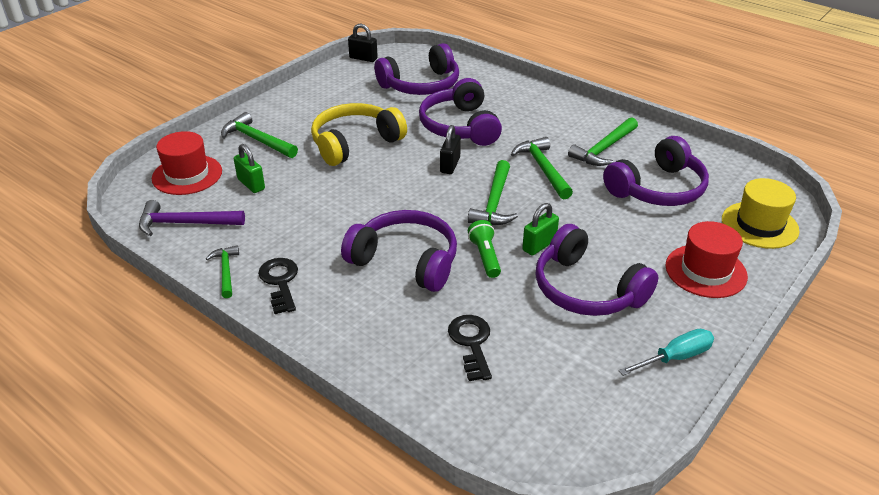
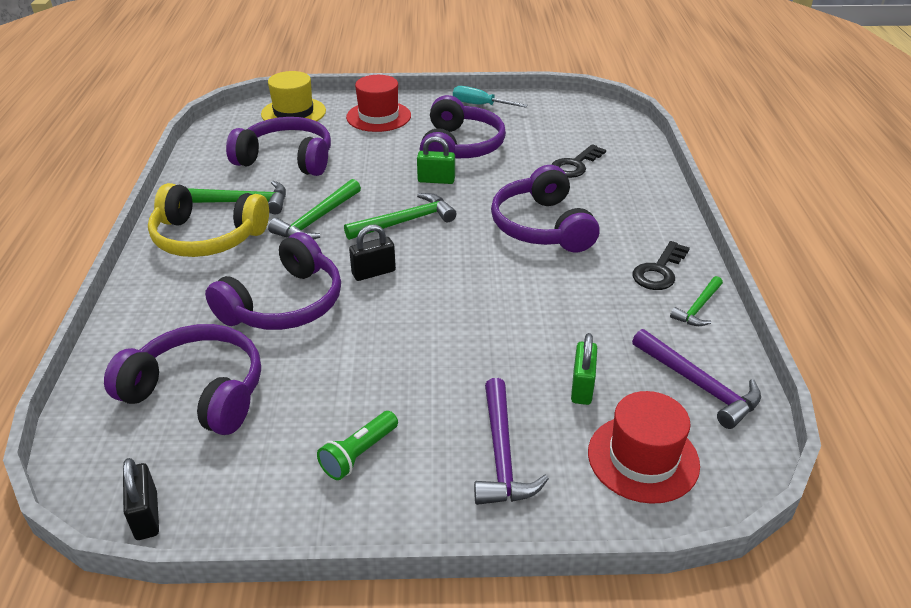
camera: 130 degrees left, 0 degrees up
(257, 140) = (501, 454): green hammer -> purple hammer
(355, 143) = (408, 361): yellow headphones -> yellow headphones (207, 237)
(485, 256) = (483, 196): green flashlight -> green flashlight (359, 454)

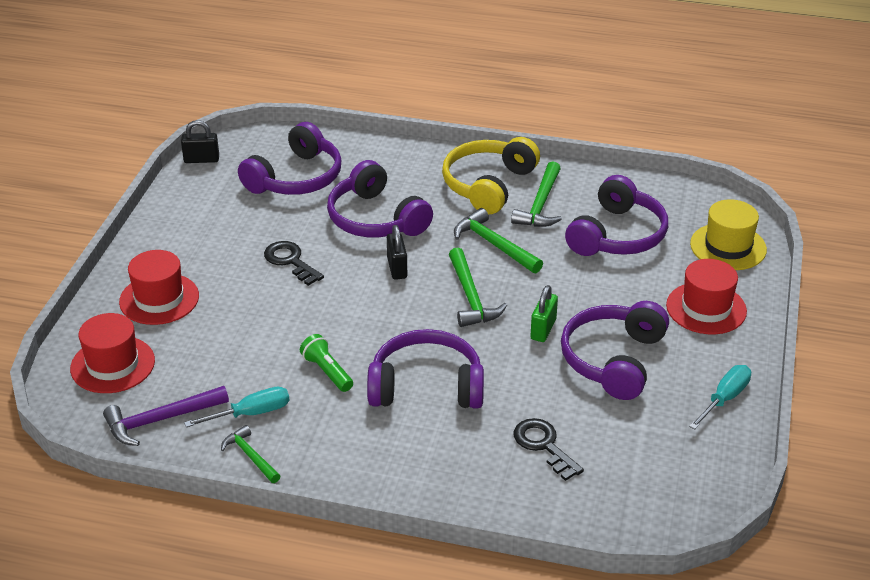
camera: 105 degrees right, 0 degrees up
(359, 454) = (199, 238): green flashlight -> green flashlight (327, 372)
(460, 147) = (613, 360): purple headphones -> purple headphones turned 90 degrees clockwise
(501, 454) = (159, 299): purple hammer -> red hat
(582, 387) = (197, 353): green padlock -> none
(644, 321) = (252, 413): none -> turquoise screwdriver
(659, 271) = (316, 448): black key -> black key (290, 261)

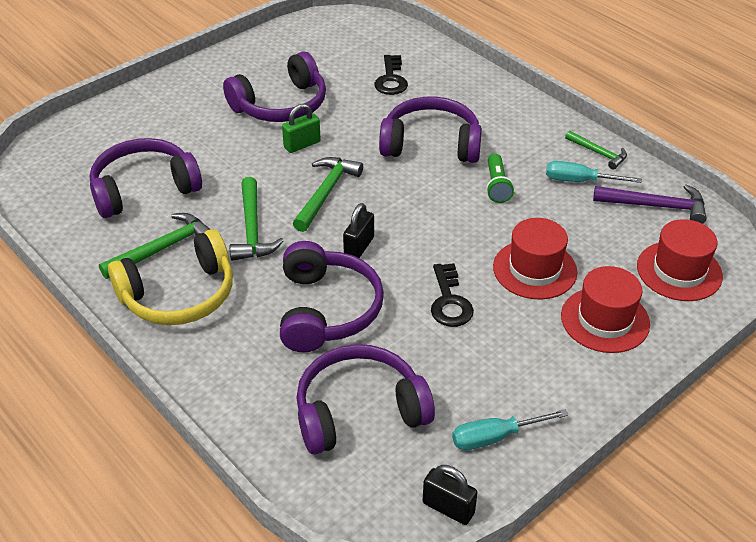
camera: 145 degrees left, 5 degrees up
(250, 456) = (598, 153): green hammer -> green hammer turned 45 degrees counterclockwise
(426, 386) = (431, 144): purple headphones -> purple headphones turned 150 degrees clockwise
(706, 308) = (170, 108): red hat -> red hat (534, 269)
(725, 398) = (245, 56): turquoise screwdriver -> turquoise screwdriver (494, 437)
(728, 247) = (81, 140): yellow hat -> none

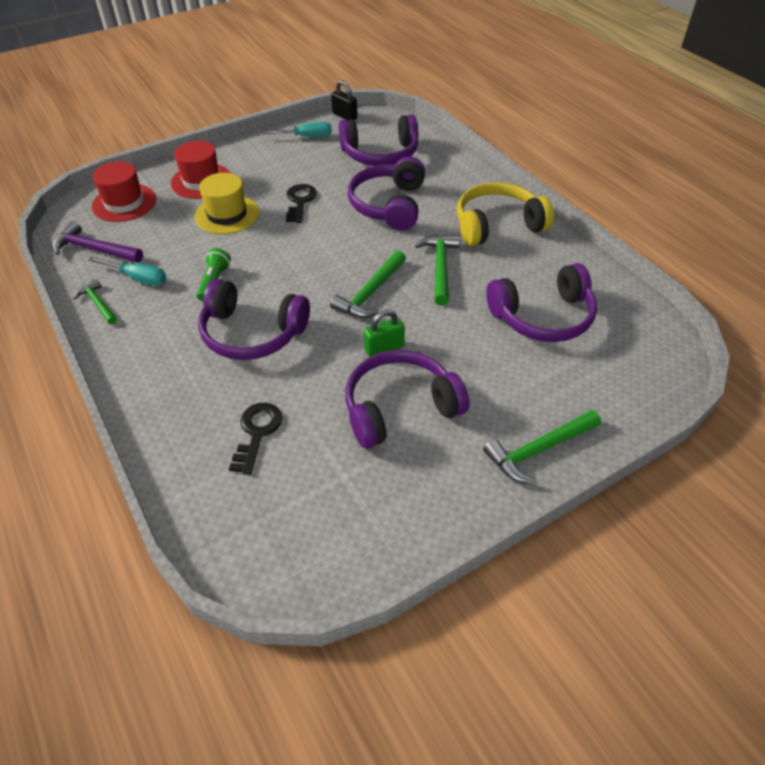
camera: 170 degrees left, 5 degrees up
(163, 249) = (515, 260): green hammer -> green hammer (538, 450)
(359, 247) = (354, 244): black padlock -> none
(534, 269) = (227, 214): red hat -> yellow hat

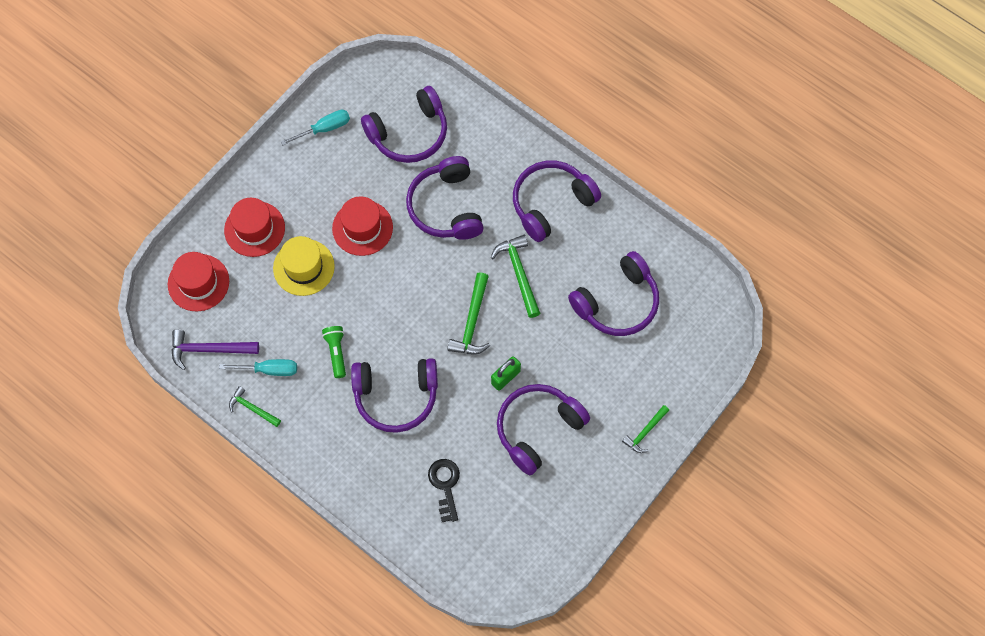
camera: 20 degrees left, 20 degrees up
(300, 201) = (362, 228): black key -> red hat
(344, 116) = (348, 81): black padlock -> none
(497, 225) = (551, 203): yellow headphones -> purple headphones
(538, 450) = (645, 432): green hammer -> green hammer, size x0.64

